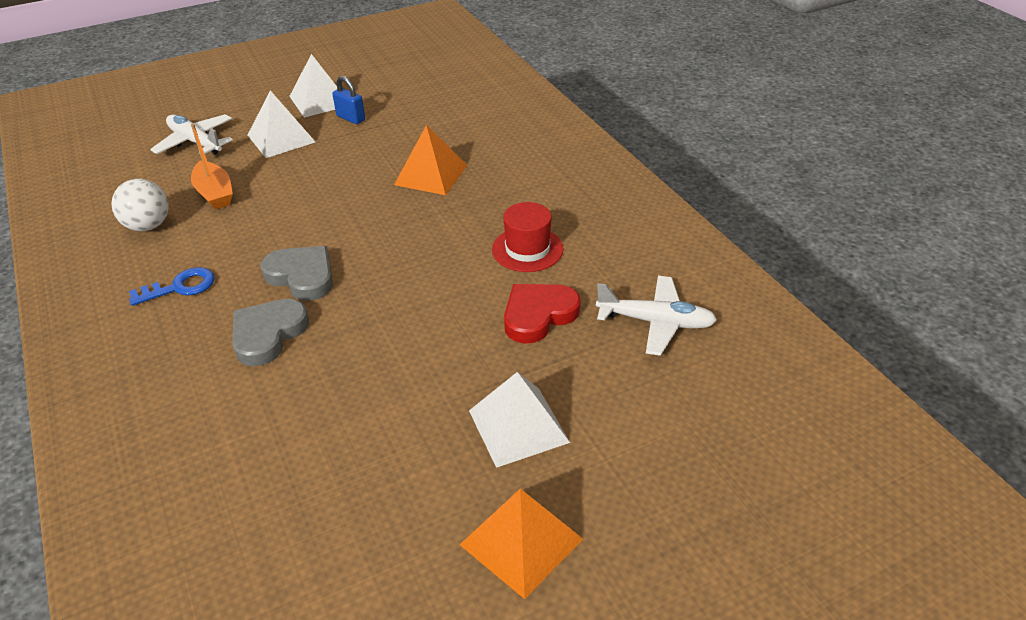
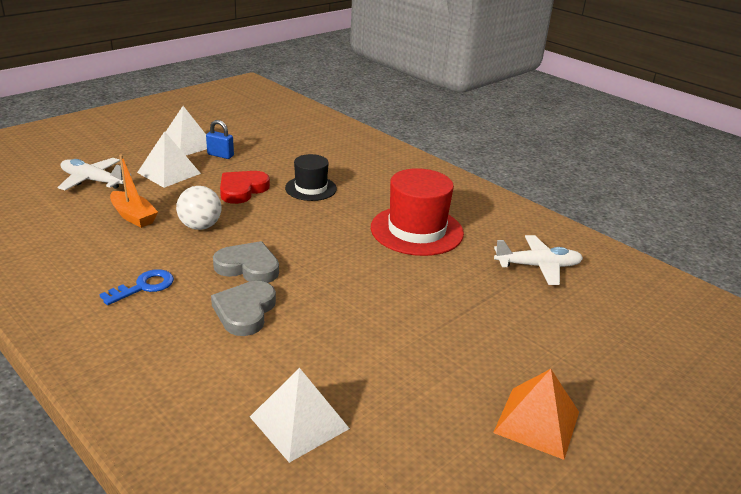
camera: 20 degrees left, 10 degrees down
(148, 226) = (85, 245): white ball -> white ball (200, 226)
(431, 175) = (311, 188): orange pyramid -> black hat
(518, 426) = (485, 346): white pyramid -> white pyramid (299, 422)
(527, 249) = (417, 230): red hat -> red hat, size x1.66
(538, 315) = (452, 272): red heart -> red heart (242, 190)

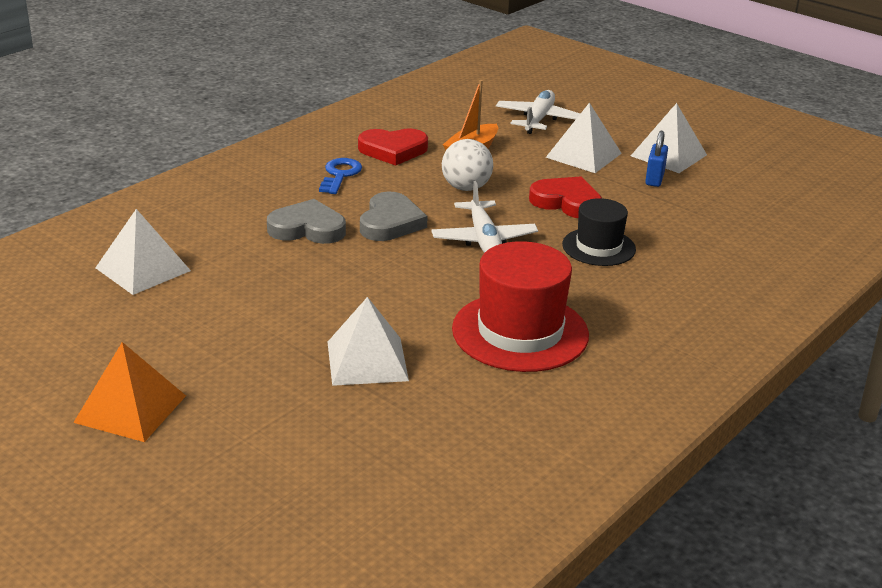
camera: 85 degrees right, 0 degrees up
(108, 254) = (393, 150): none -> red heart
(144, 287) = (340, 175): blue key -> blue key turned 120 degrees counterclockwise
(455, 294) = (367, 361): none -> white pyramid
(538, 266) = (458, 439): white plane -> white plane (483, 239)

